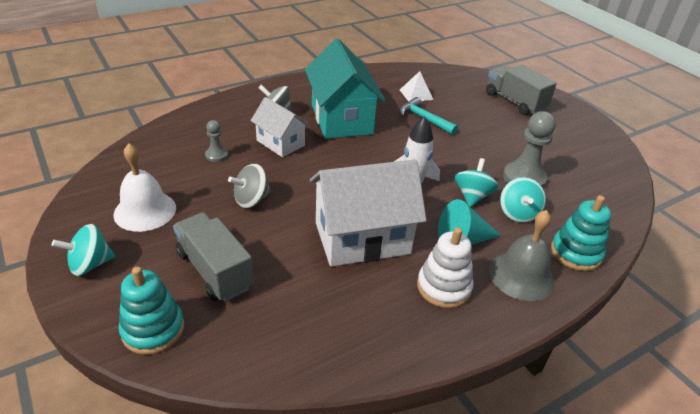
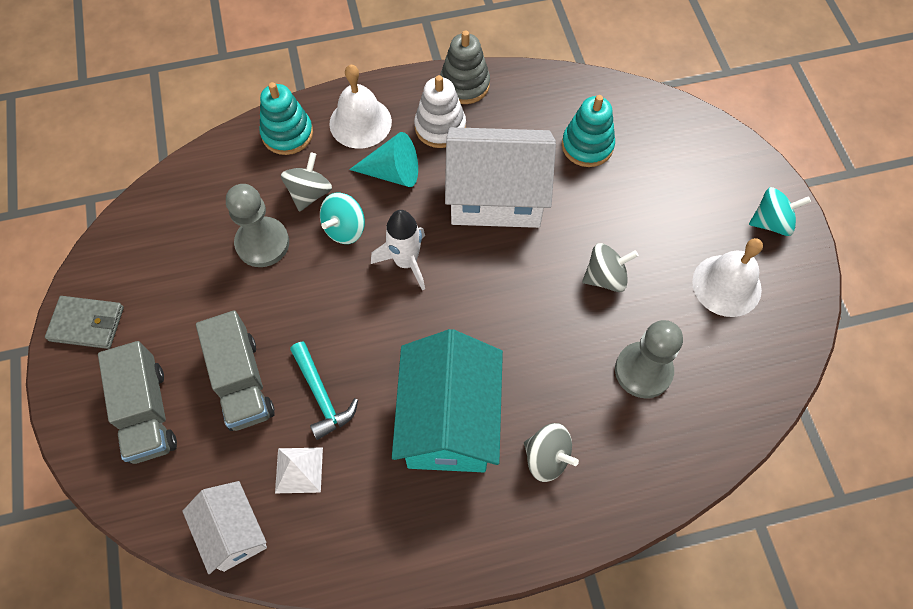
camera: 160 degrees left, 25 degrees up
(153, 329) = (703, 143): turquoise stacking toy -> turquoise stacking toy (587, 146)
(214, 270) = (650, 190): grey truck -> grey truck (242, 382)
(216, 155) = (643, 371): grey pawn -> grey pawn, size x1.88
(280, 143) = (553, 380): white house -> white house (234, 532)
(443, 338) = (464, 84): none -> grey stacking toy
(518, 213) = (309, 193): turquoise spinning top -> grey spinning top
(521, 276) = (360, 122): grey bell -> white bell
(588, 127) = (87, 324): none -> grey wallet

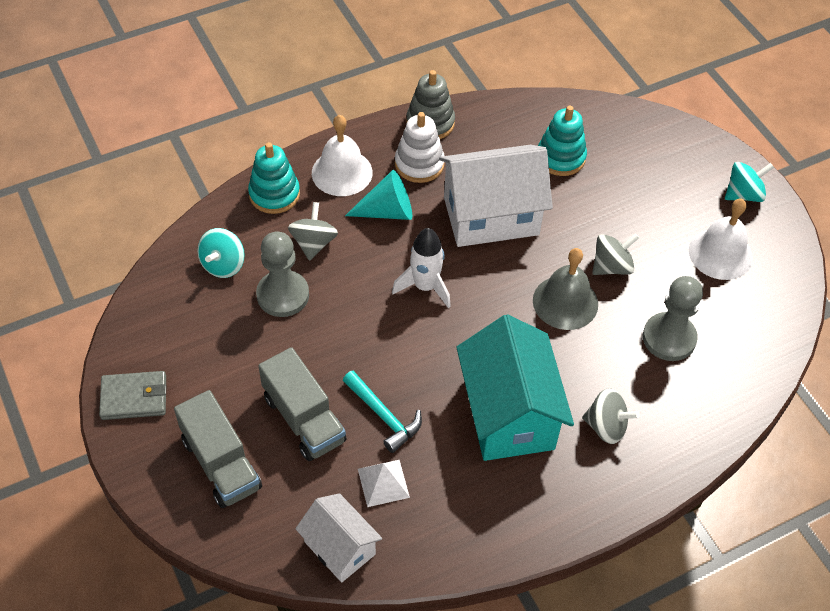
camera: 15 degrees left, 10 degrees down
(345, 229) = (358, 268): turquoise spinning top -> turquoise spinning top (223, 265)
(545, 307) = (565, 302): none -> grey bell

